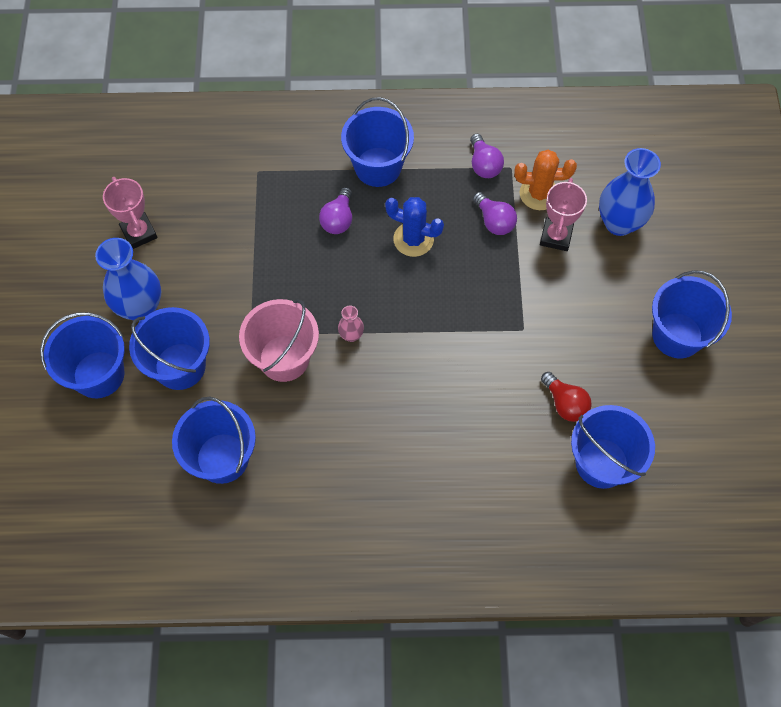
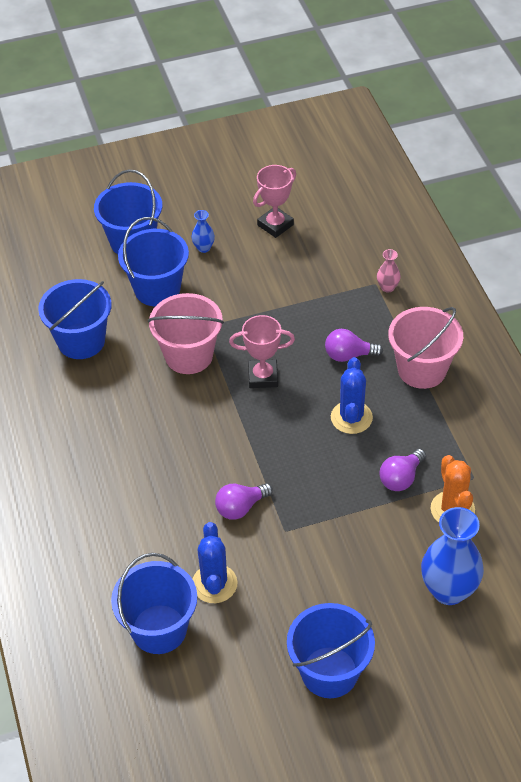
camera: 75 degrees right, 15 degrees down
(140, 307) = (203, 248): blue vase -> blue vase, size x0.46
(351, 335) = (229, 397): pink vase -> pink vase (387, 287)
(378, 167) = (422, 369): blue bucket -> pink bucket
(484, 165) = (466, 454): purple light bulb -> purple light bulb (240, 507)
(556, 236) = (406, 536): pink trophy -> pink trophy (263, 377)
(565, 403) = (214, 584): red light bulb -> blue cactus

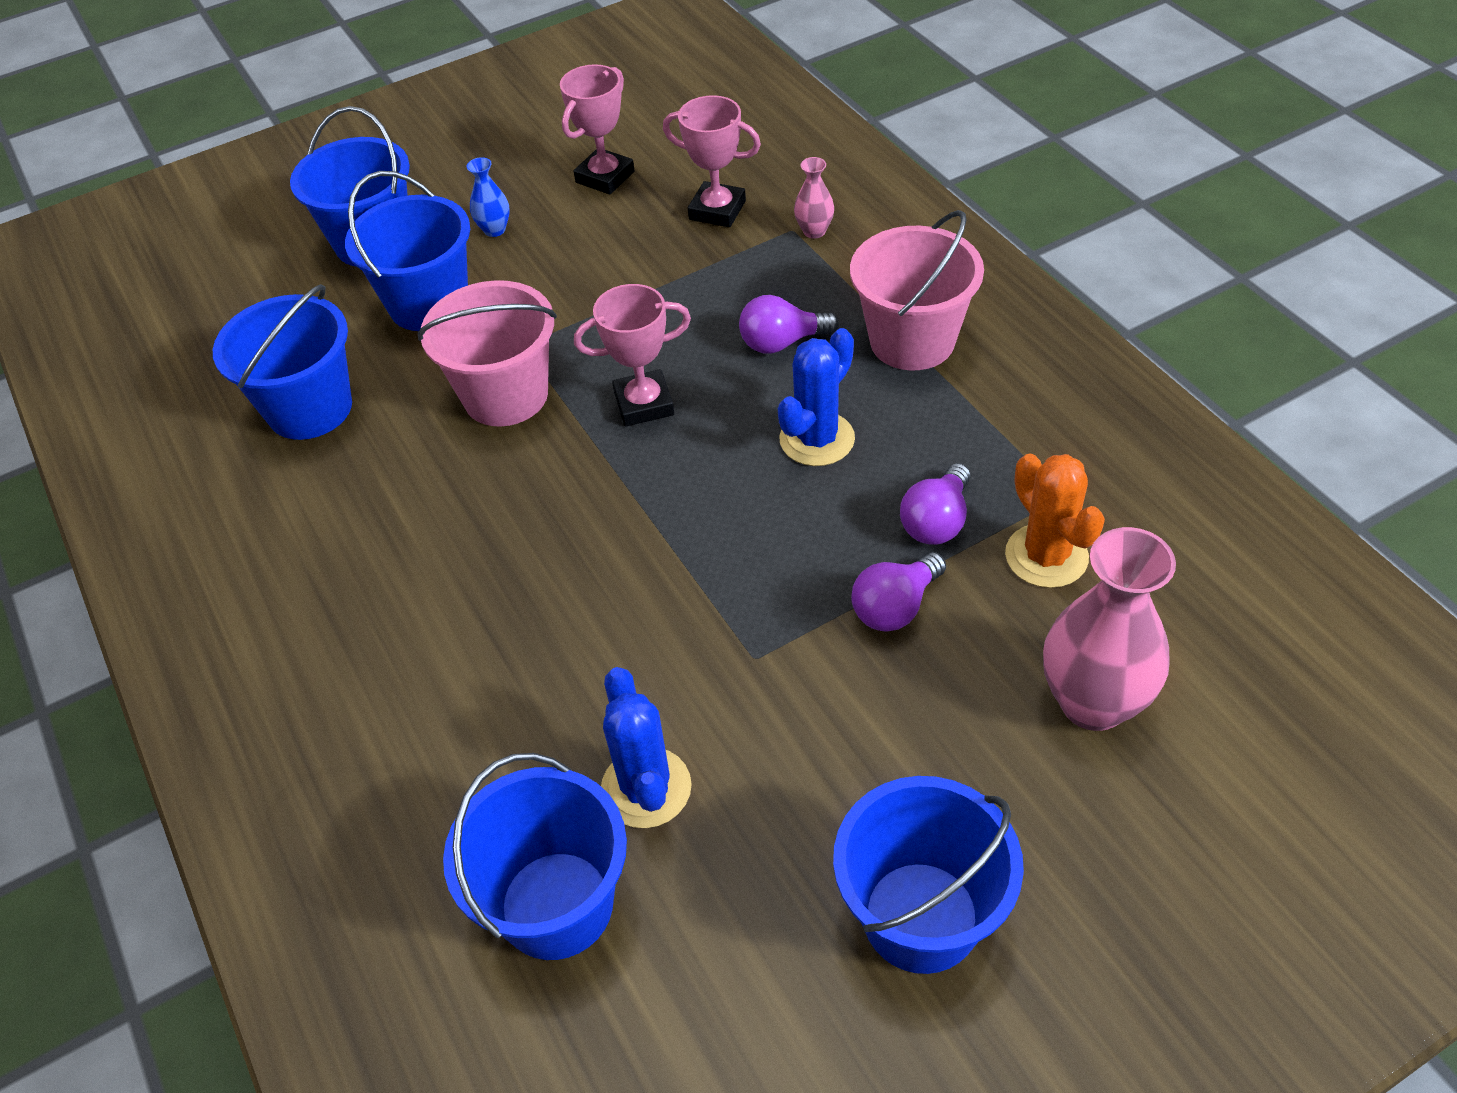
camera: 10 degrees left, 0 degrees up
(240, 507) = (661, 633): purple light bulb -> purple light bulb (895, 607)
(335, 261) = (717, 210): none -> pink trophy
(351, 417) = (817, 439): blue cactus -> blue cactus turned 45 degrees clockwise
(448, 590) = (1093, 703): blue vase -> pink vase

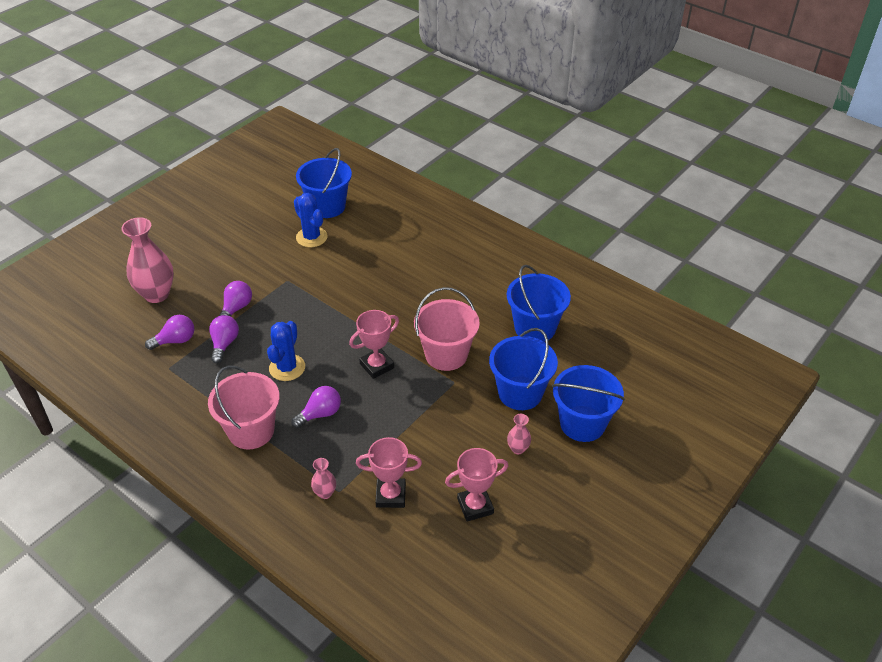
camera: 155 degrees right, 5 degrees down
(494, 230) = (518, 449): blue vase -> pink vase
(605, 177) = (475, 506): pink trophy -> pink trophy turned 60 degrees clockwise
(920, 917) = (212, 228): blue bucket -> none
(1046, 556) = (175, 340): orange cactus -> purple light bulb

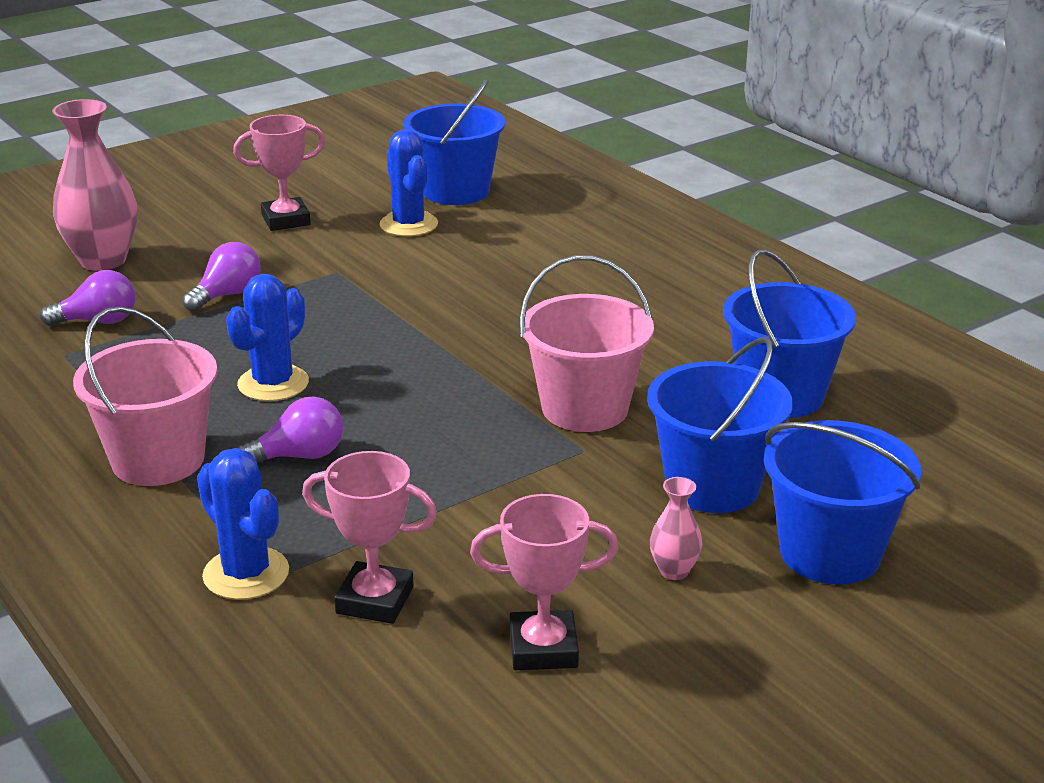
camera: 15 degrees right, 15 degrees down
(224, 344) = (180, 337): purple light bulb -> none
(325, 493) = (246, 574): pink vase -> blue cactus
(376, 366) = (442, 405): pink trophy -> pink trophy (286, 220)

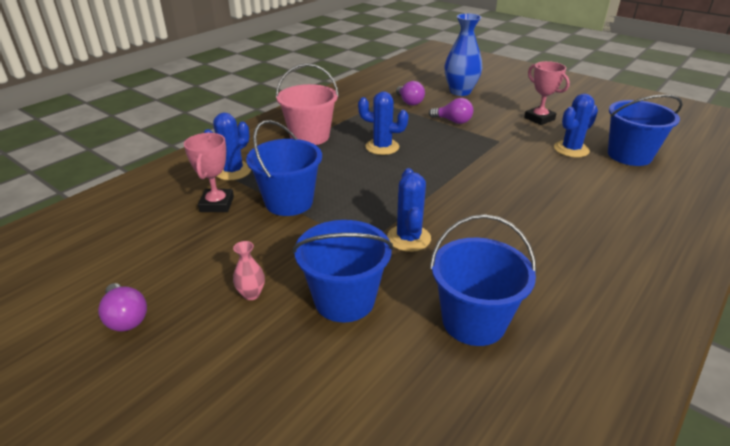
camera: 75 degrees right, 5 degrees up
(103, 260) = (460, 92): pink vase -> blue vase
(299, 456) = (324, 165): purple light bulb -> purple light bulb (126, 318)
(543, 648) = (181, 257): pink trophy -> none
(585, 408) = (408, 238): pink bucket -> blue cactus
(830, 553) = (281, 364): blue bucket -> blue bucket (289, 202)

